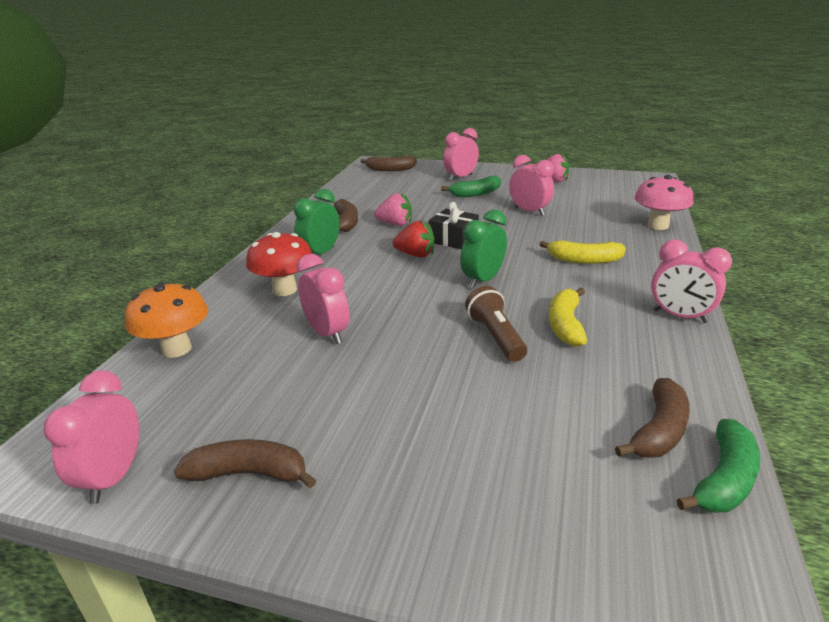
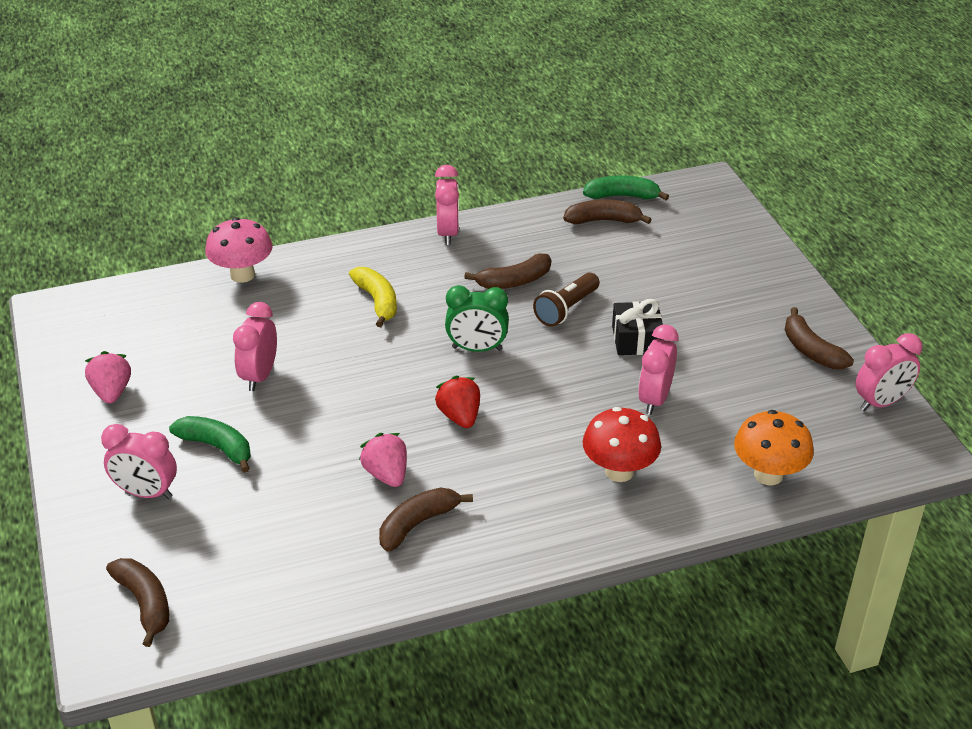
camera: 125 degrees left, 10 degrees up
(320, 254) = (522, 494): green clock -> none
(453, 239) = (395, 405): black gift -> black gift (636, 339)
(565, 325) = (514, 281): yellow banana -> brown banana

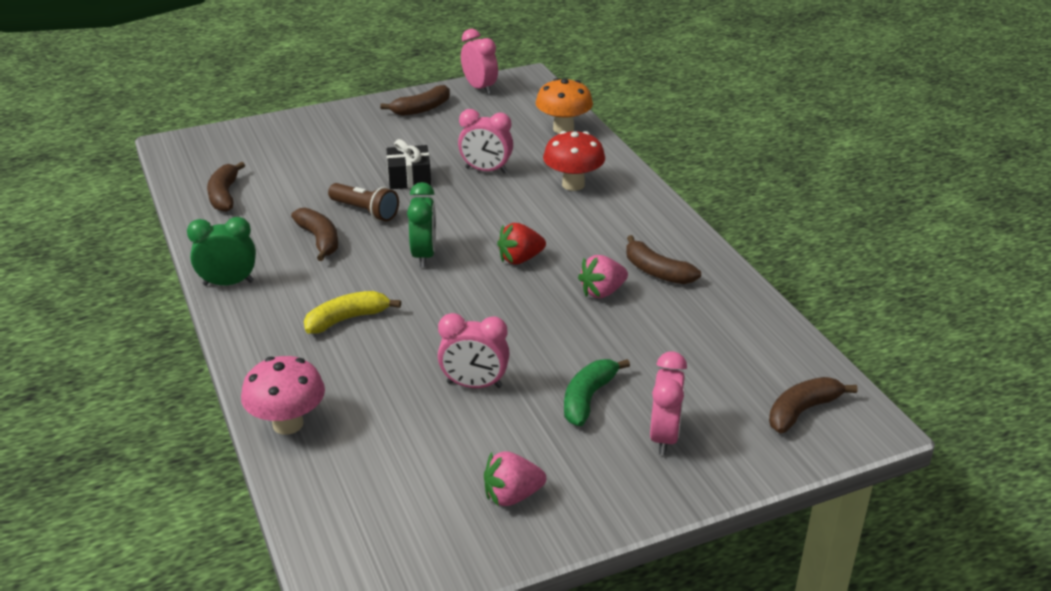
camera: 95 degrees left, 5 degrees down
(447, 233) = (228, 283): pink clock -> green clock
(622, 196) = (184, 186): green banana -> none

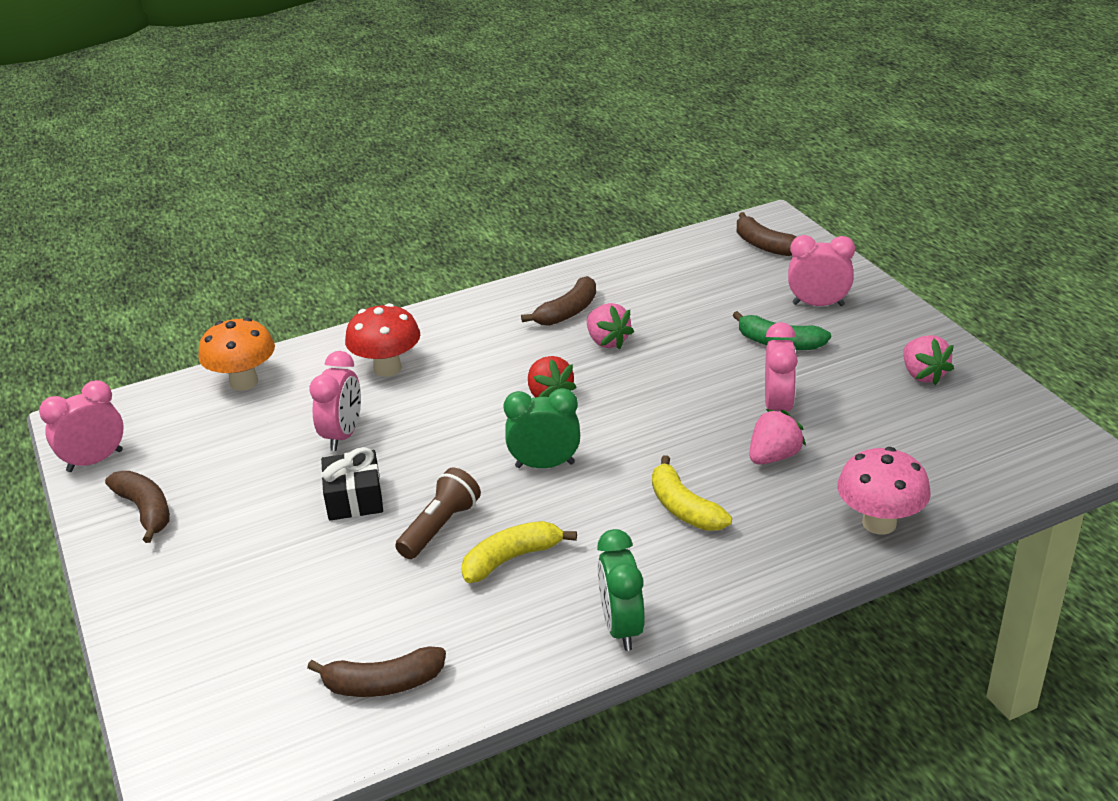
camera: 90 degrees left, 0 degrees up
(319, 240) = (512, 558): brown banana -> yellow banana
(400, 374) = (773, 457): none -> pink strawberry

